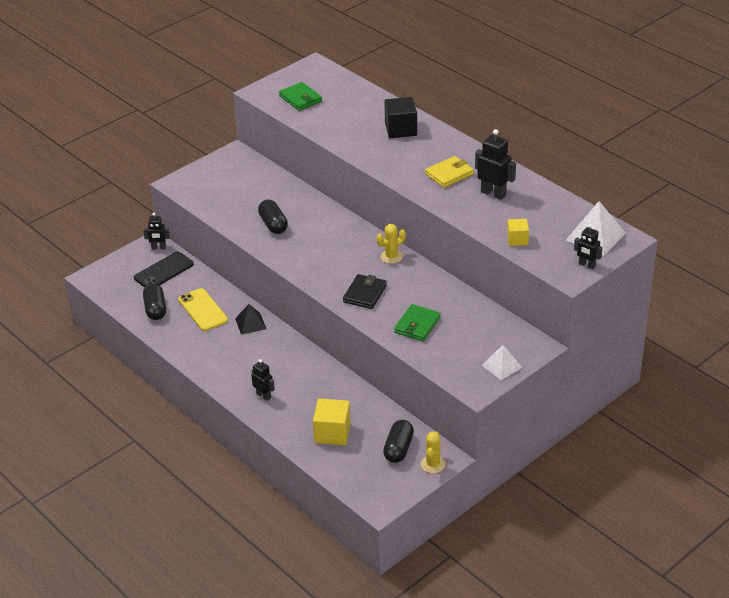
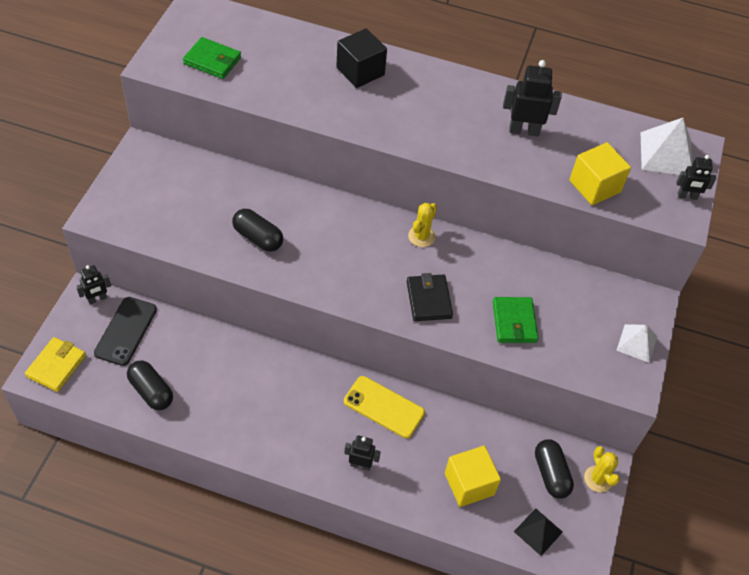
camera: 35 degrees left, 15 degrees up
(203, 310) = (210, 370): yellow phone -> yellow phone (384, 407)
(250, 323) = (278, 367): black pyramid -> black pyramid (538, 531)
(449, 174) = (458, 118): yellow wallet -> yellow wallet (56, 366)
(517, 240) = (594, 186): yellow cube -> yellow cube, size x1.64

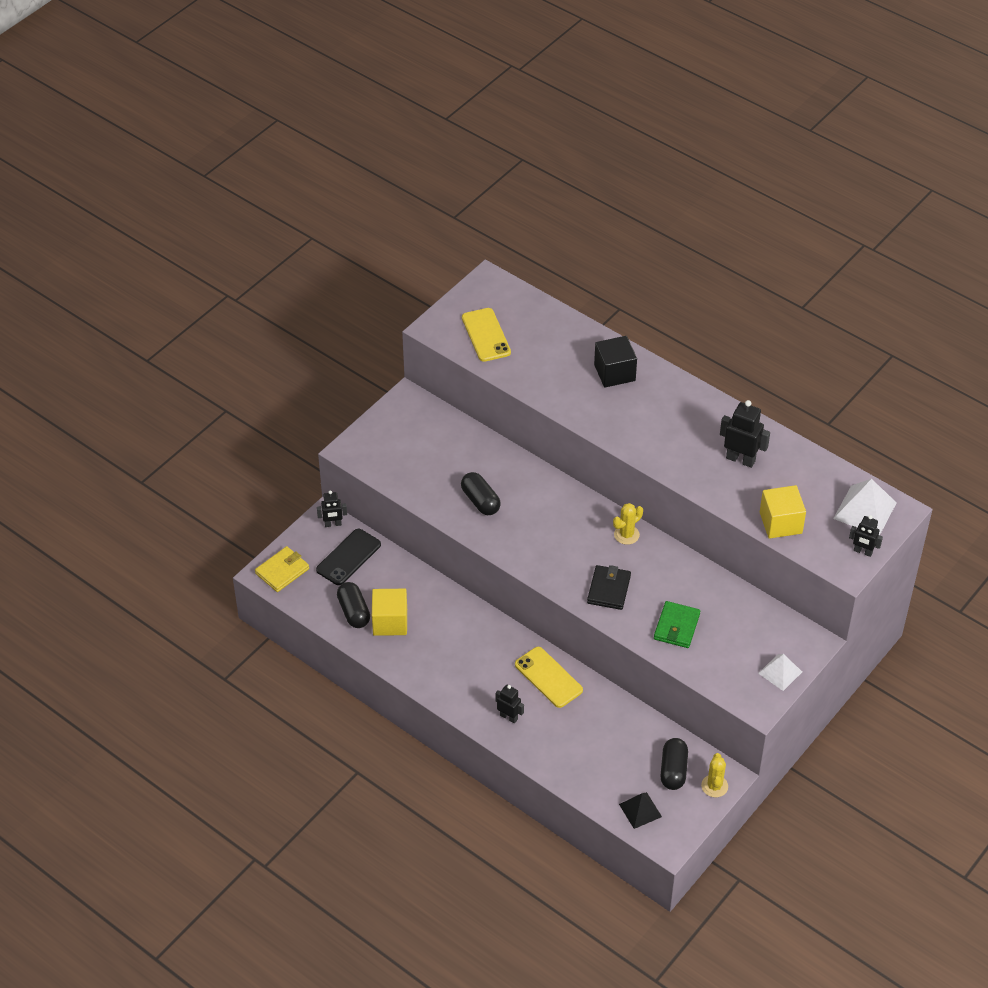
camera: 25 degrees right, 5 degrees down
(212, 61) = (486, 335): green wallet -> yellow phone
(469, 484) = (597, 758): yellow cube -> yellow cube (390, 622)

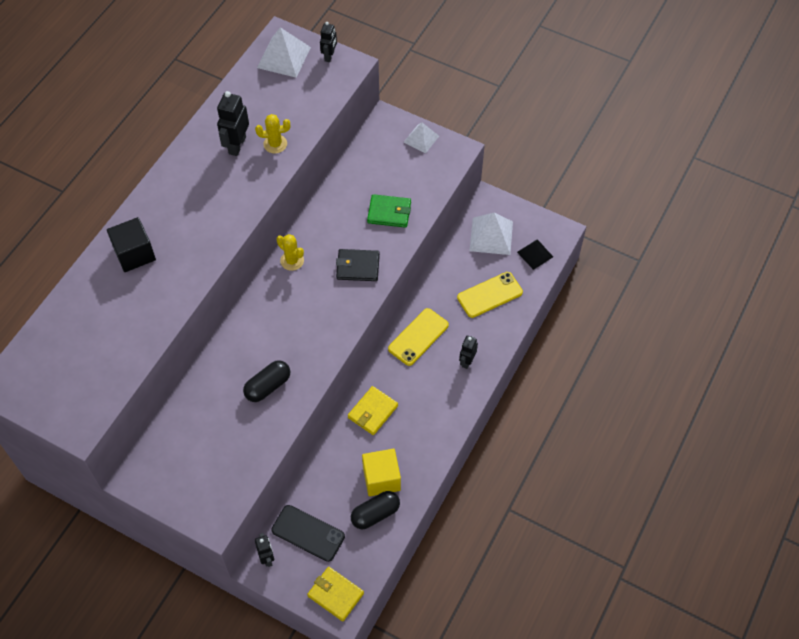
camera: 100 degrees left, 10 degrees up
(466, 625) = (373, 412): none -> yellow wallet
(486, 335) = (87, 376): yellow phone -> yellow phone (489, 295)
(673, 770) = (491, 236): black capsule -> white pyramid
(714, 786) = (499, 207): yellow cactus -> yellow cactus (275, 144)
(780, 523) = (307, 112): yellow cube -> none

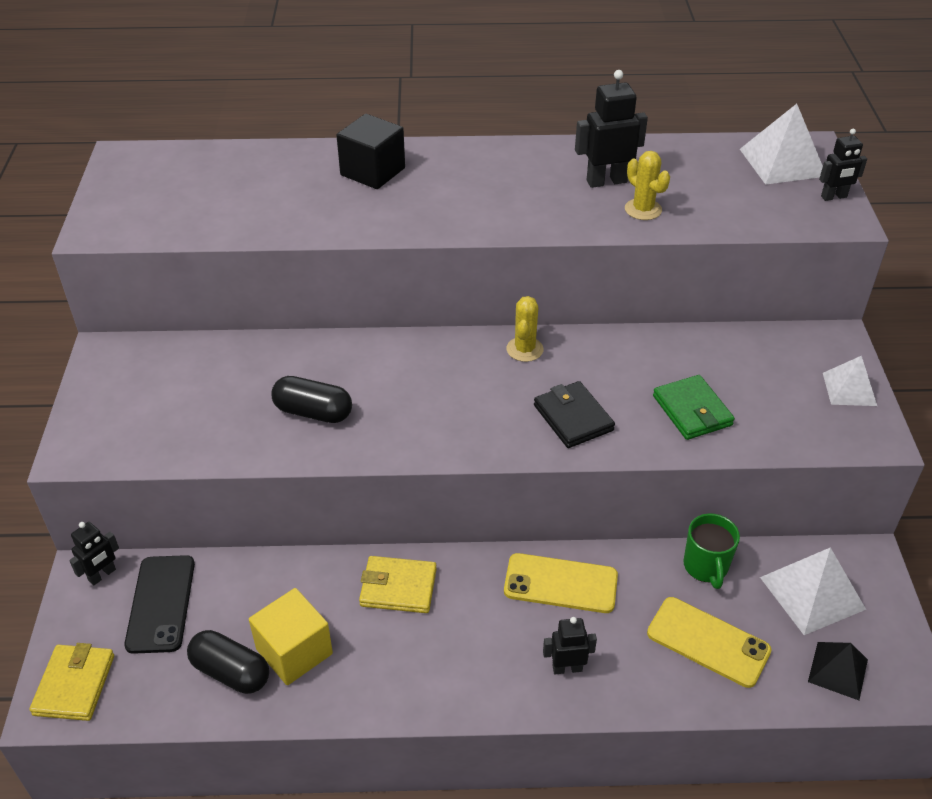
camera: 60 degrees right, 15 degrees down
(449, 269) = (706, 567): none -> green mug

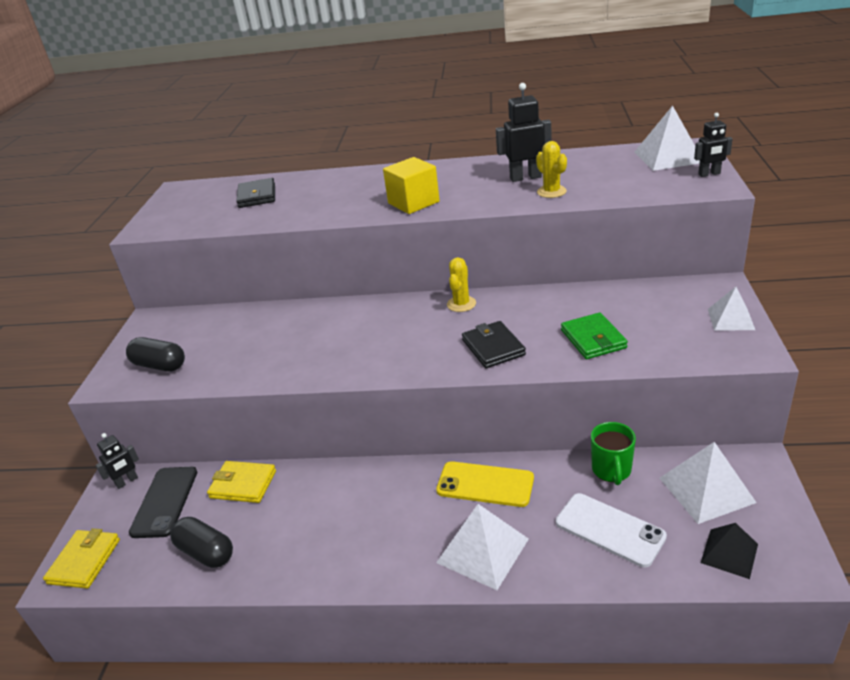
camera: 10 degrees right, 10 degrees down
(245, 181) = (257, 196): none -> black wallet
(294, 651) = (259, 537): yellow cube -> yellow cube (413, 202)
(313, 412) = (289, 351): black capsule -> black capsule (159, 365)
(372, 171) = (350, 184): black cube -> none
(398, 587) = (351, 488): yellow wallet -> yellow wallet (243, 484)
(567, 668) = (483, 550): black robot -> white pyramid
(708, 642) = (609, 529): yellow phone -> white phone

